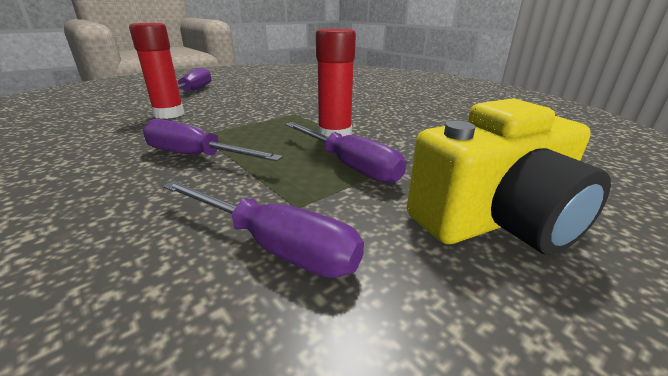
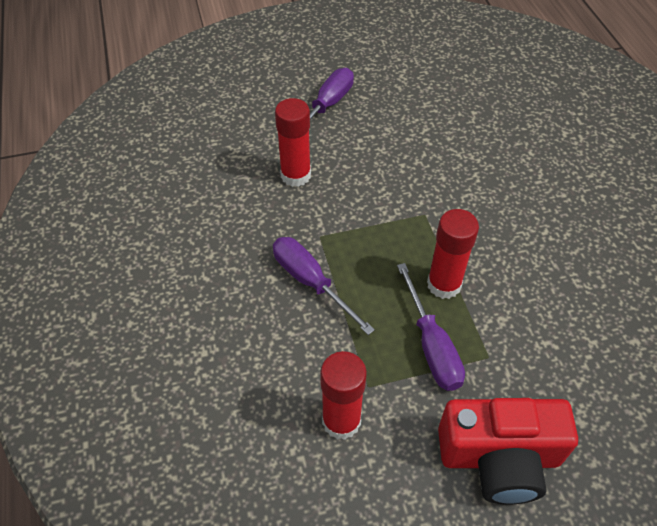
camera: 25 degrees right, 25 degrees up
(274, 245) = (341, 421): purple screwdriver -> red glue stick
(495, 220) = (499, 458): yellow camera -> red camera

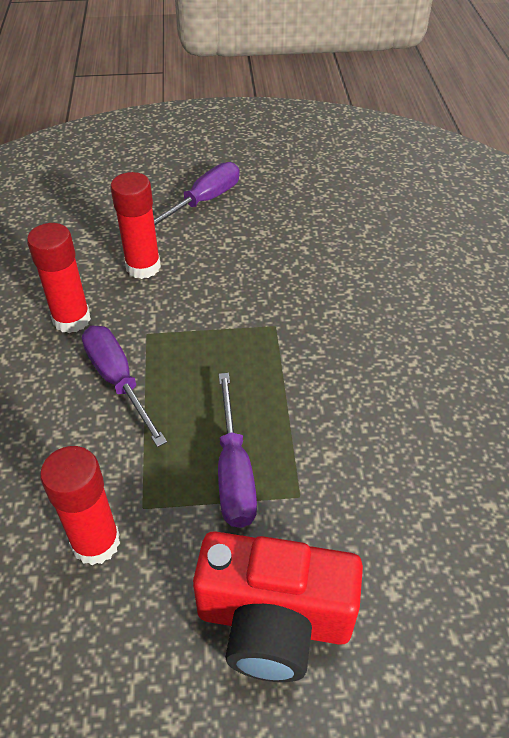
camera: 10 degrees right, 5 degrees down
(444, 284) = (272, 405): red glue stick -> red glue stick (72, 319)

